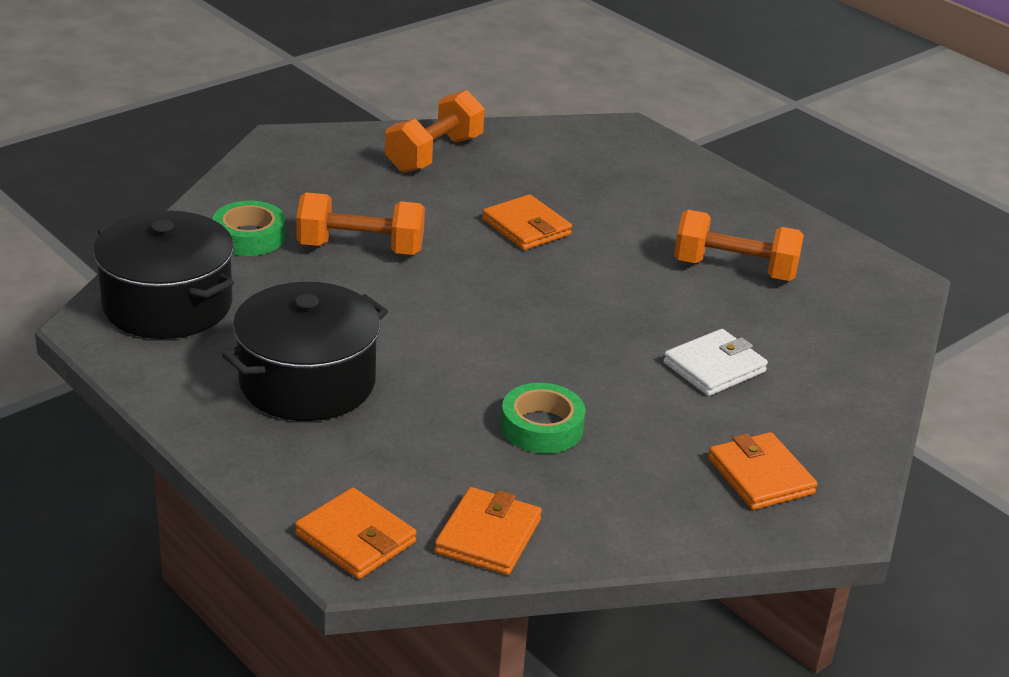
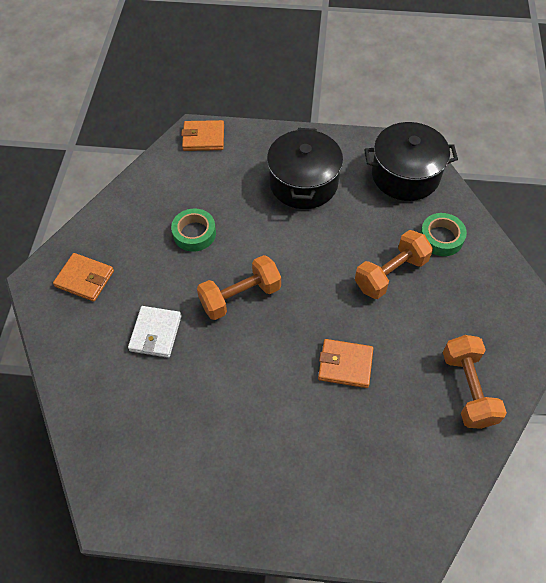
camera: 140 degrees right, 25 degrees up
(488, 536) = (162, 171): orange wallet -> none
(734, 270) = (209, 430): orange dumbbell -> orange dumbbell (240, 296)

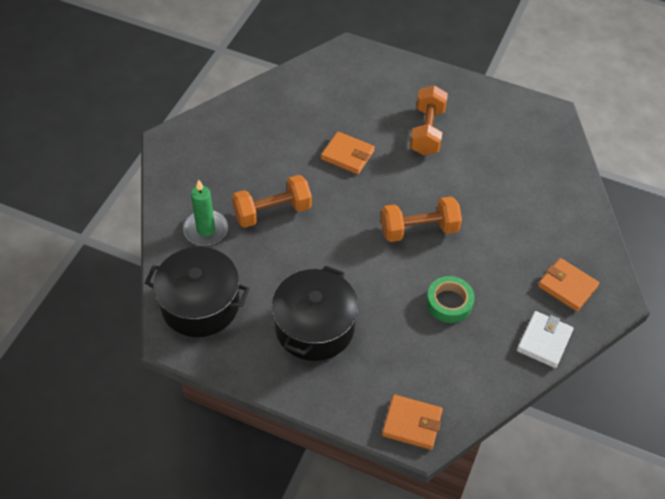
camera: 165 degrees left, 5 degrees down
(155, 333) = (503, 220): white wallet -> white wallet (544, 341)
(441, 238) = (206, 230): green tape -> green candle
(467, 389) = (260, 116): orange dumbbell -> orange dumbbell (427, 131)

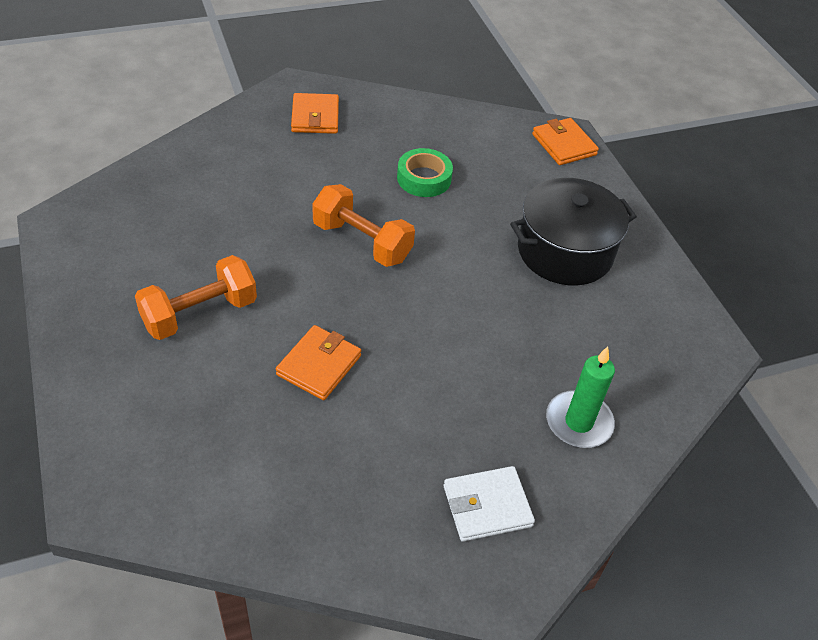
camera: 135 degrees left, 5 degrees down
(200, 304) = (659, 354): black pot -> none
(272, 212) = (482, 378): orange dumbbell -> none
(347, 155) = (319, 365): orange wallet -> orange wallet turned 45 degrees clockwise
(544, 341) = (392, 108): white wallet -> white wallet (487, 506)

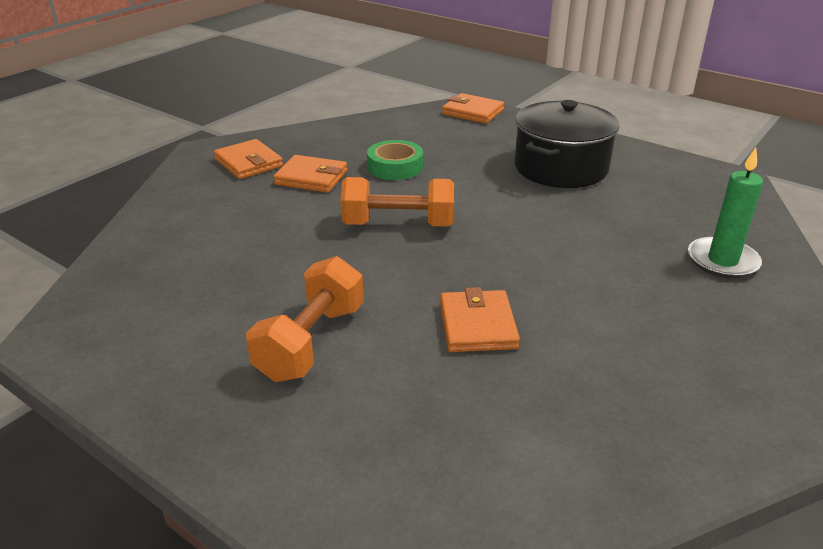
camera: 30 degrees left, 15 degrees down
(346, 157) = (311, 178): none -> orange wallet
(487, 506) = (748, 351): white wallet -> none

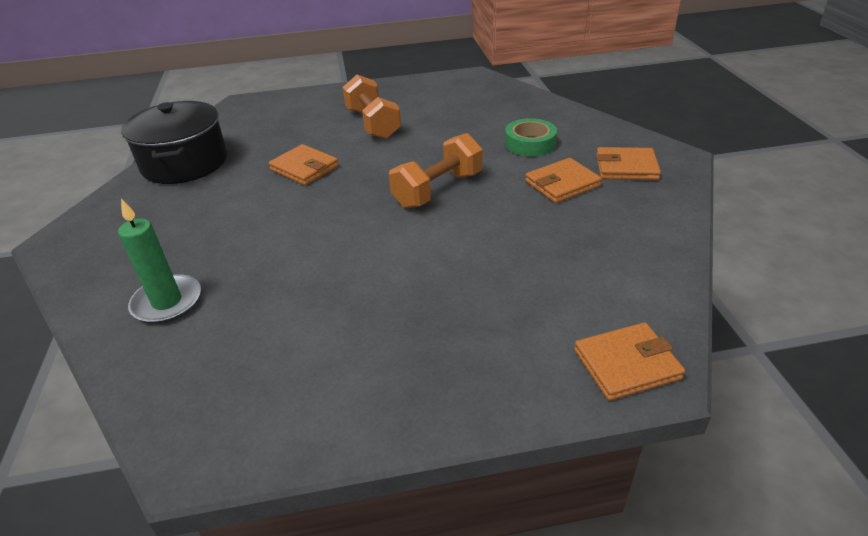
camera: 135 degrees right, 5 degrees up
(395, 167) = (533, 230): green tape -> green tape (530, 143)
(560, 168) = (402, 329): black pot -> black pot (185, 163)

